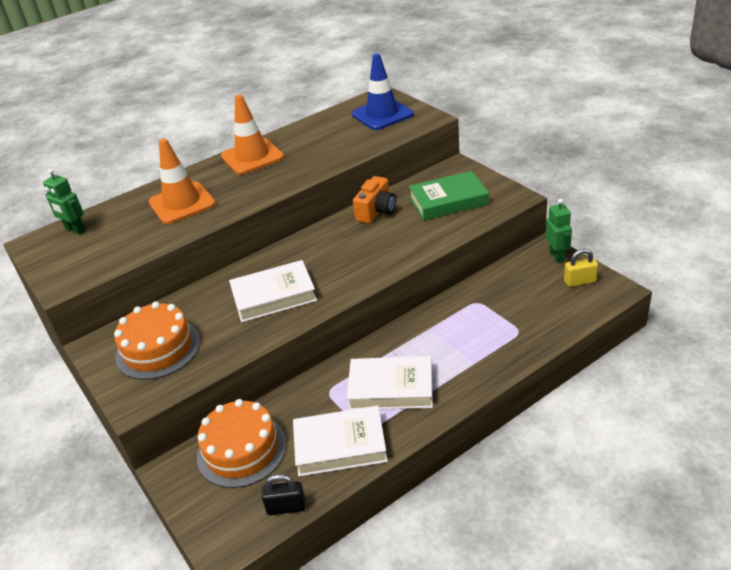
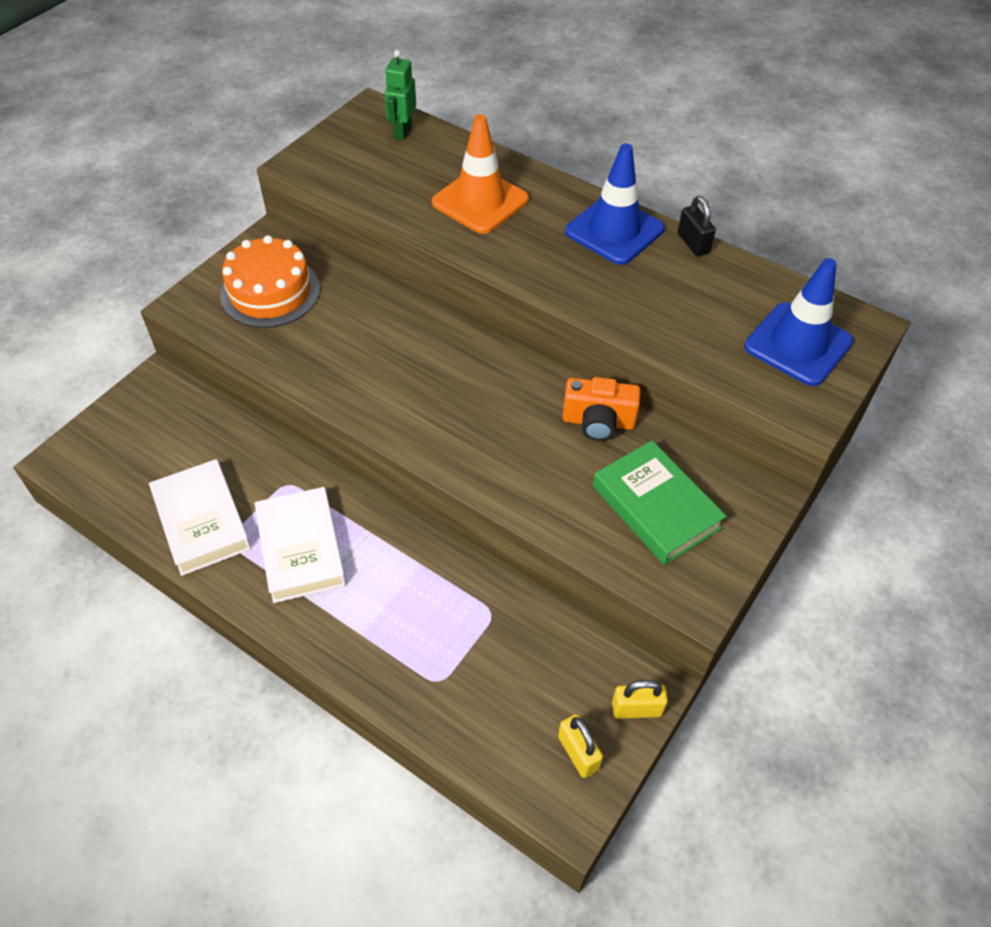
camera: 65 degrees right, 15 degrees up
(241, 450) = (188, 431): orange cake -> none
(252, 157) = (614, 230): orange traffic cone -> blue traffic cone
(274, 296) = (380, 365): white book -> none
(286, 507) = (112, 497): black padlock -> black padlock (693, 243)
(557, 256) = (636, 709): green robot -> yellow padlock

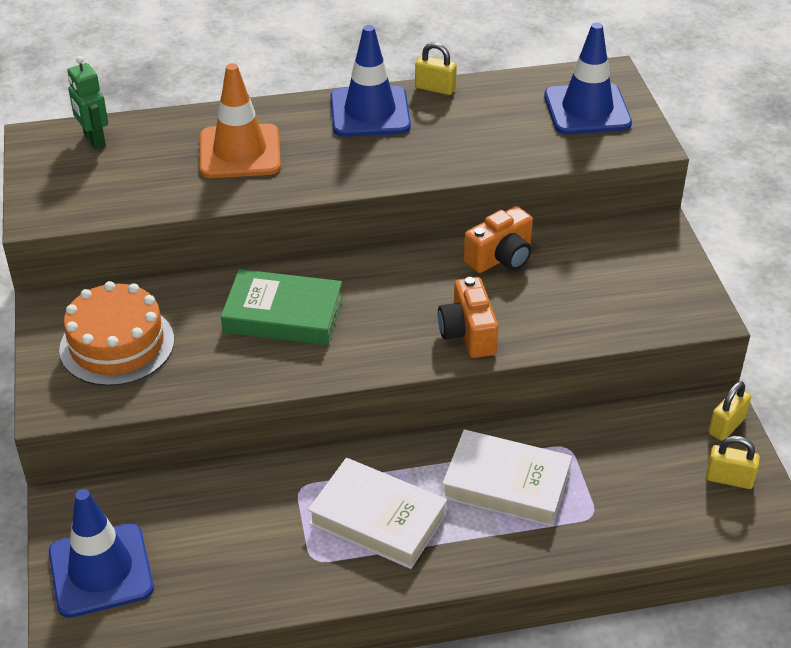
camera: 45 degrees left, 10 degrees down
(119, 439) = (101, 570): none -> blue traffic cone
(202, 521) = (270, 566): white book -> white book (506, 484)
(492, 462) = (468, 333): none -> orange camera
(656, 507) = (608, 282): green book -> green book (283, 314)
(693, 243) = (435, 88): black padlock -> yellow padlock

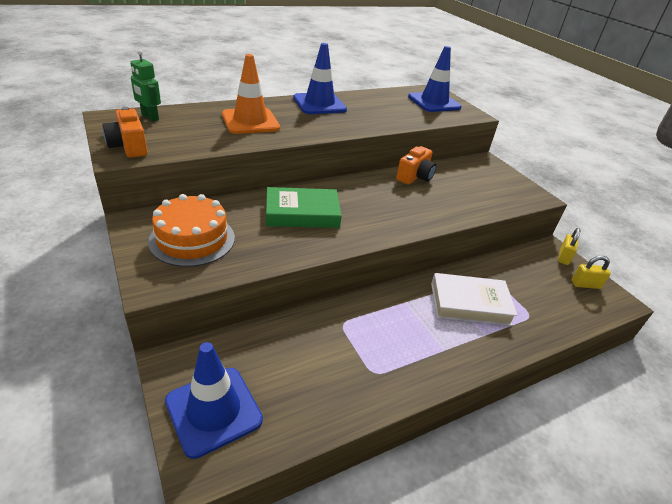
camera: 20 degrees left, 5 degrees down
(378, 519) = (403, 337): white book -> none
(435, 88) = (349, 94): yellow padlock -> none
(468, 333) = (421, 215): orange camera -> orange camera (129, 146)

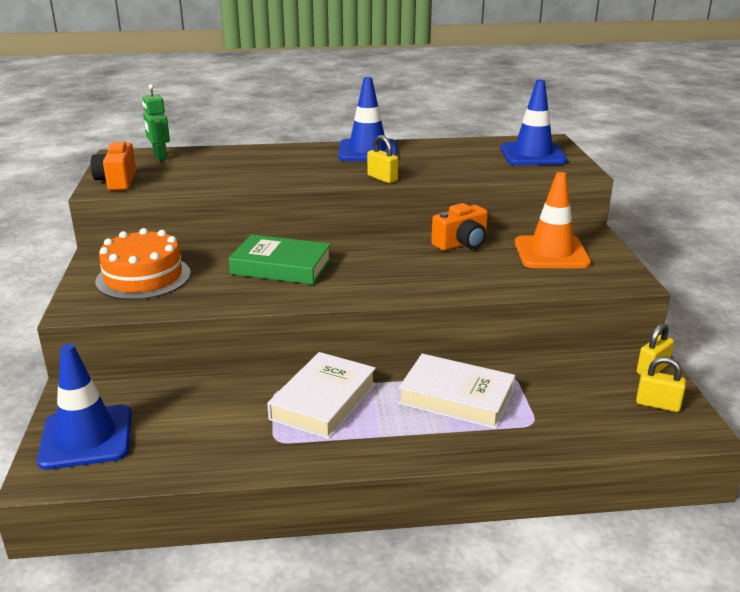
camera: 25 degrees right, 10 degrees down
(250, 121) = (265, 165): orange traffic cone -> orange traffic cone (551, 253)
(351, 129) = (382, 178): none -> yellow padlock
(384, 326) = (323, 401): none -> white book

